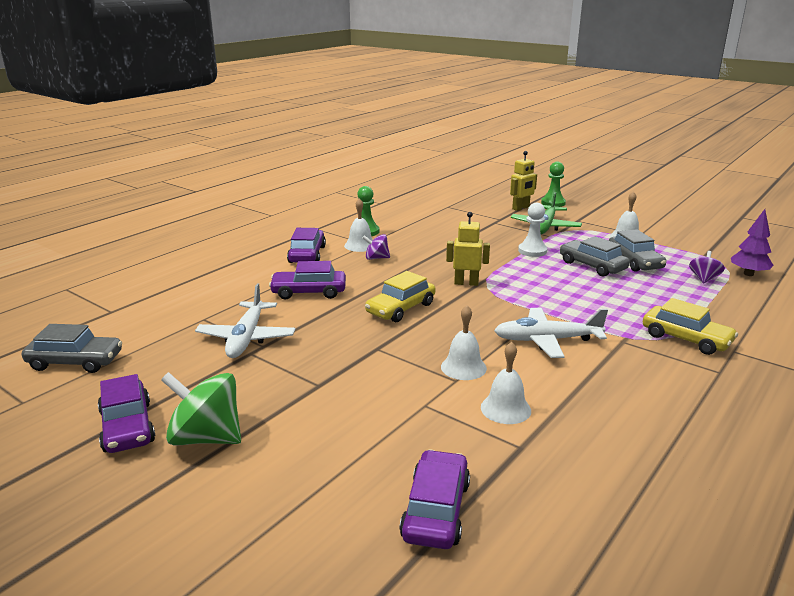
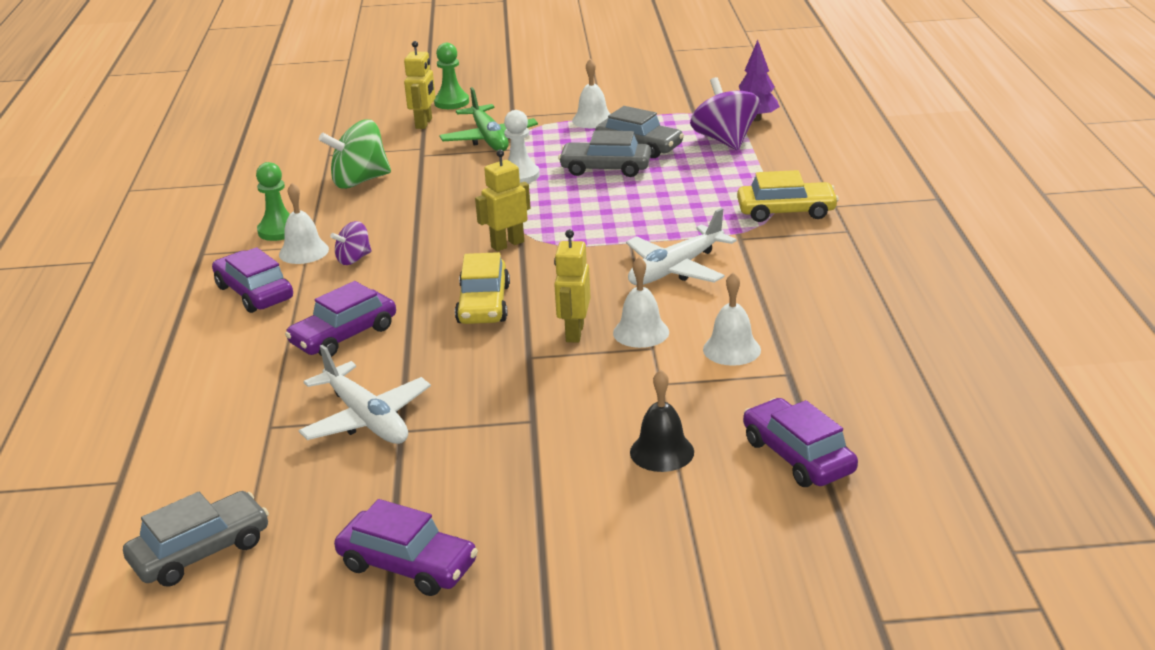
camera: 40 degrees left, 5 degrees up
(206, 438) = (510, 524): green spinning top -> green spinning top (359, 181)
(355, 448) = (662, 452): none -> black bell
(423, 348) = (574, 333): none -> yellow robot
(704, 279) = (725, 140): purple spinning top -> purple spinning top, size x1.81

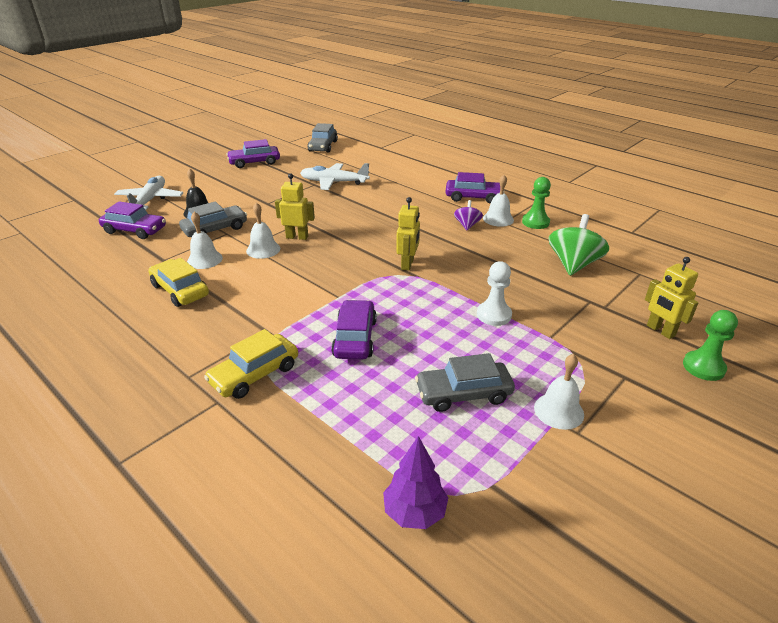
camera: 135 degrees right, 5 degrees up
(344, 335) = (399, 199): purple car -> purple car (355, 338)
(483, 304) = (362, 231): yellow car -> yellow car (180, 290)
(489, 138) = (585, 340): green plane -> none
(574, 333) = (297, 237): yellow robot -> yellow robot turned 45 degrees counterclockwise
(605, 168) = (449, 352): grey car -> grey car (215, 229)
(676, 269) = (286, 290): white plane -> white plane (150, 200)
(725, 140) = (401, 447): purple spinning top -> none

